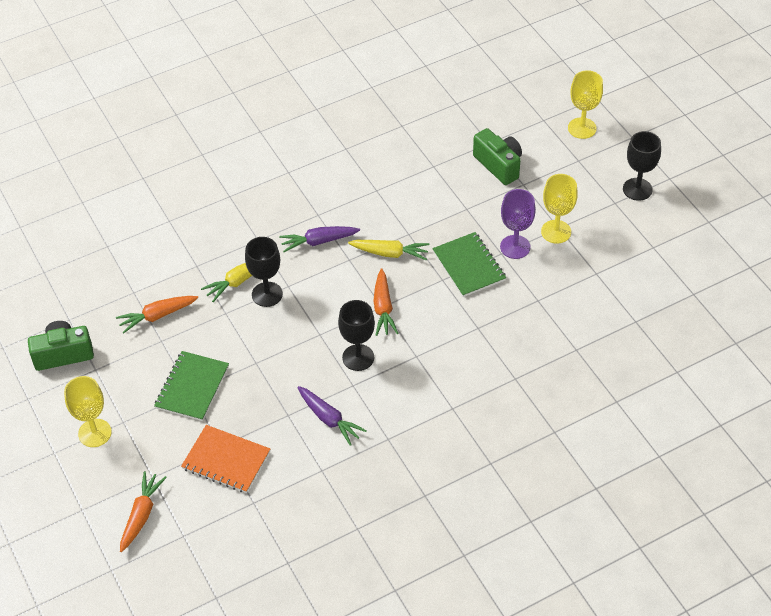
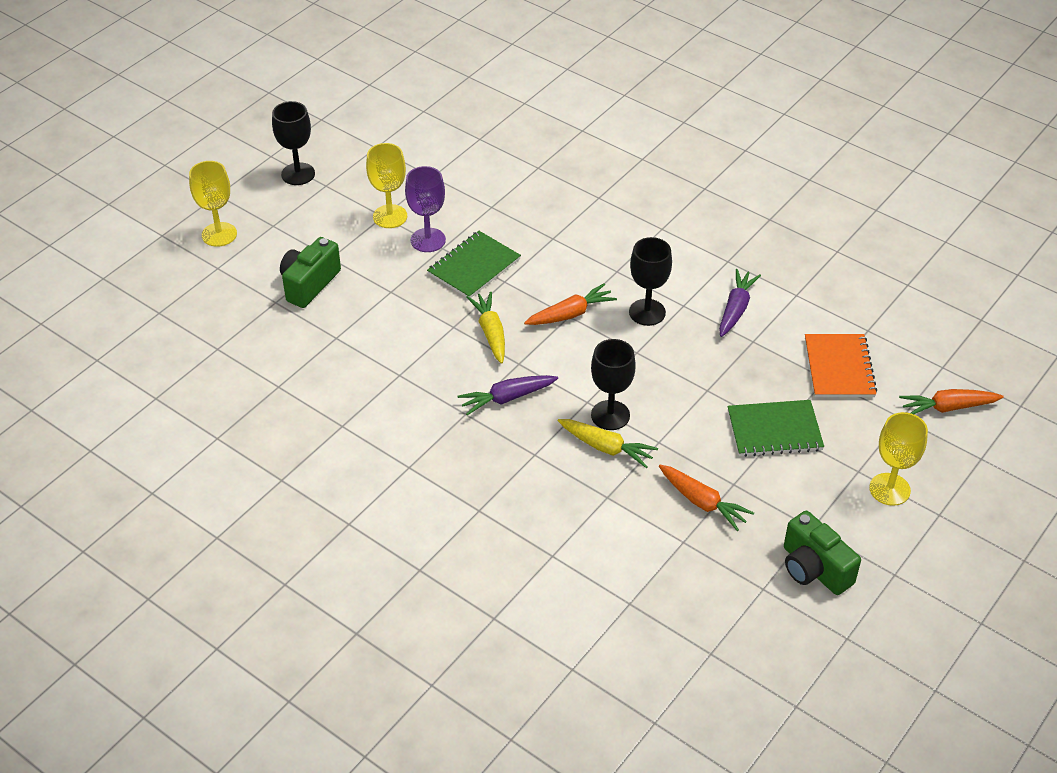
camera: 115 degrees left, 5 degrees down
(318, 241) = (507, 398): purple carrot -> purple carrot turned 105 degrees clockwise

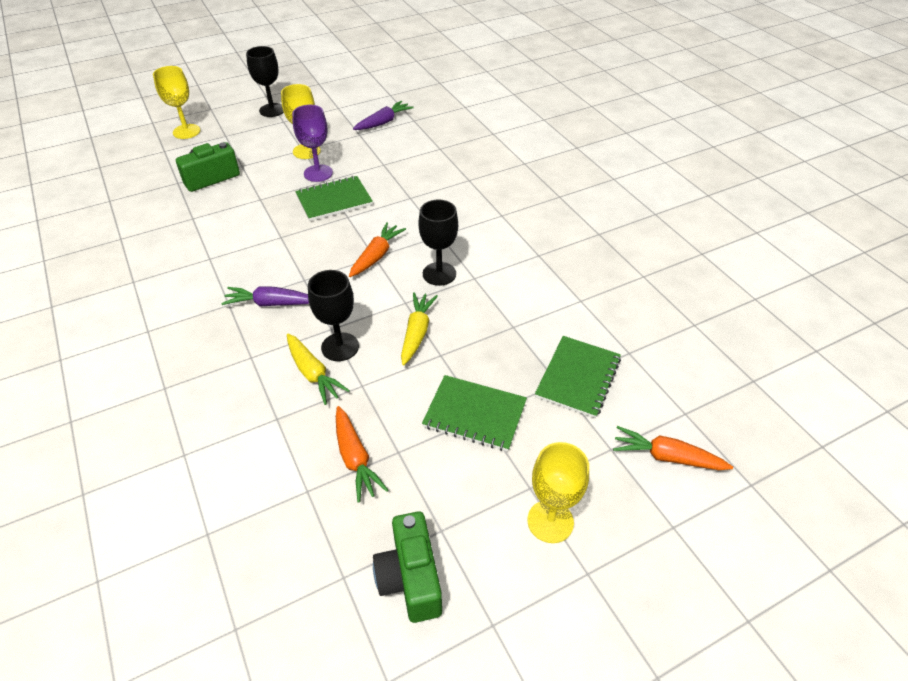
camera: 25 degrees right, 0 degrees up
(491, 332) = (304, 250): yellow carrot -> yellow carrot (417, 332)
(570, 314) = (376, 255): orange carrot -> orange carrot turned 60 degrees counterclockwise
(736, 309) = (517, 295): purple carrot -> purple carrot (383, 122)
(839, 368) = (578, 377): orange notebook -> green notebook

